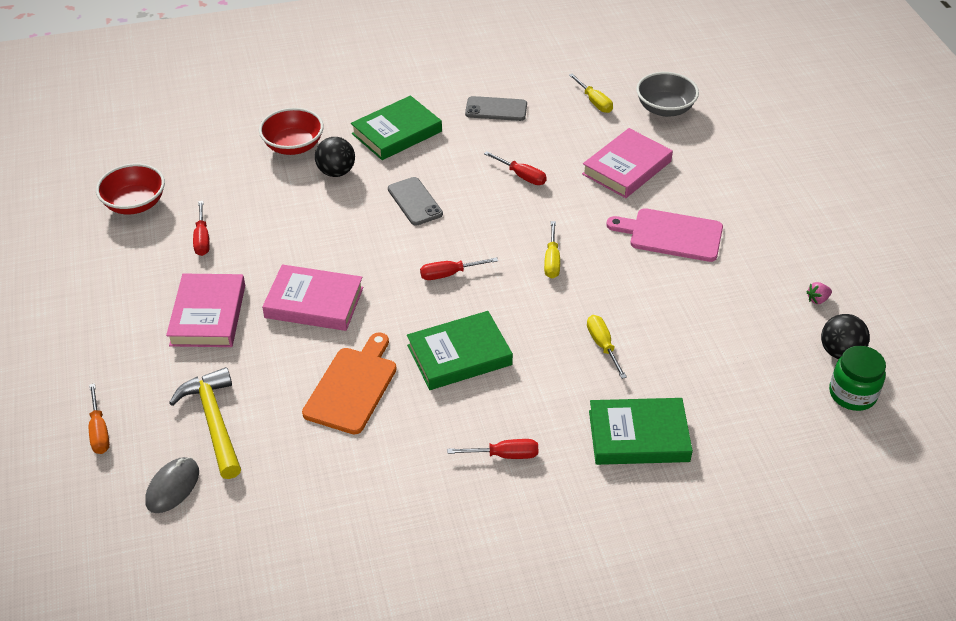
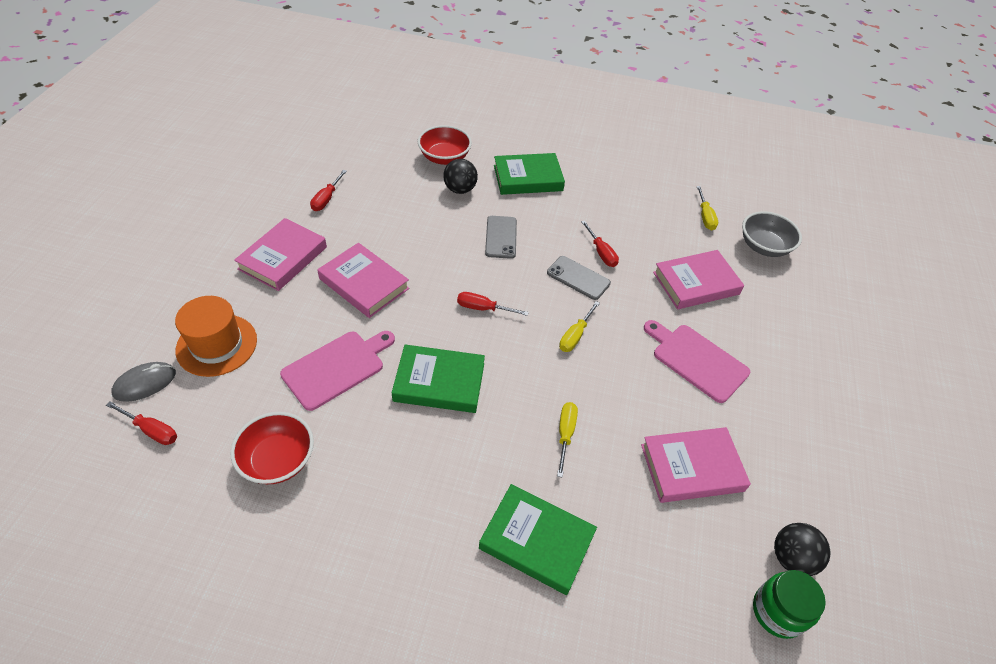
camera: 25 degrees right, 5 degrees up
(99, 432) = (137, 312): orange screwdriver -> none
(135, 204) = (304, 155): red bowl -> red bowl (278, 460)
(214, 422) = (217, 345): yellow hammer -> orange hat
(353, 387) = (337, 368): orange cutting board -> pink cutting board
(496, 109) = (619, 191): grey phone -> grey phone (578, 278)
(505, 455) = (408, 495): red screwdriver -> red screwdriver (152, 430)
(723, 322) = (692, 468): none -> pink book
(817, 299) = (800, 490): pink strawberry -> none

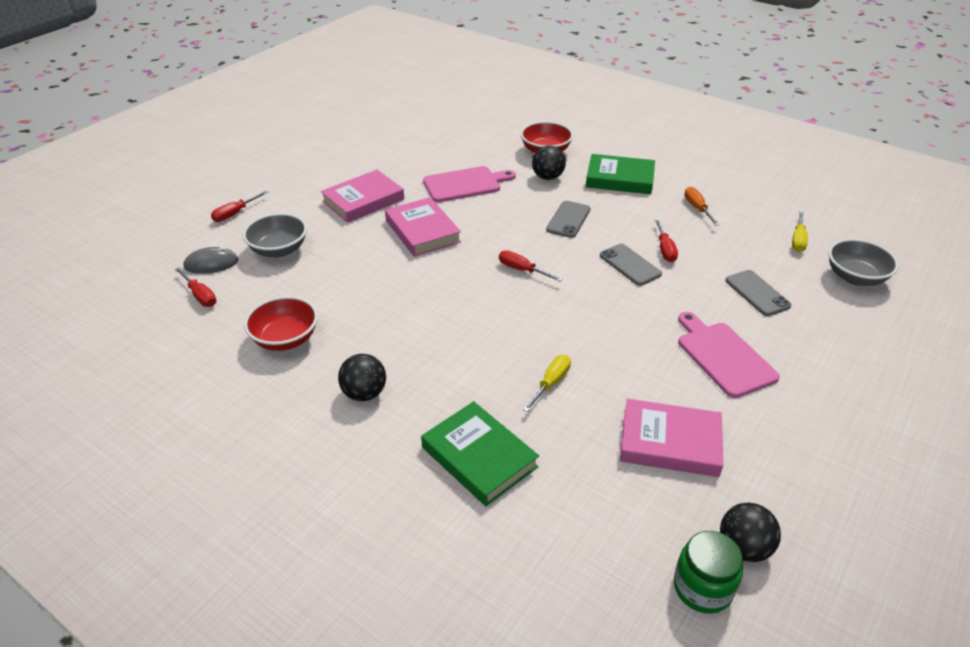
camera: 25 degrees right, 10 degrees down
(217, 345) = (279, 250): orange hat -> grey bowl
(326, 199) = (422, 165): red screwdriver -> red screwdriver (234, 214)
(337, 368) = (367, 286): pink cutting board -> pink cutting board (465, 184)
(393, 503) = (364, 393): none -> black ball
(439, 382) = (451, 316): green book -> none
(575, 336) = (602, 309): yellow screwdriver -> none
(609, 199) = (697, 208): none -> orange screwdriver
(696, 283) = (757, 293): pink book -> grey phone

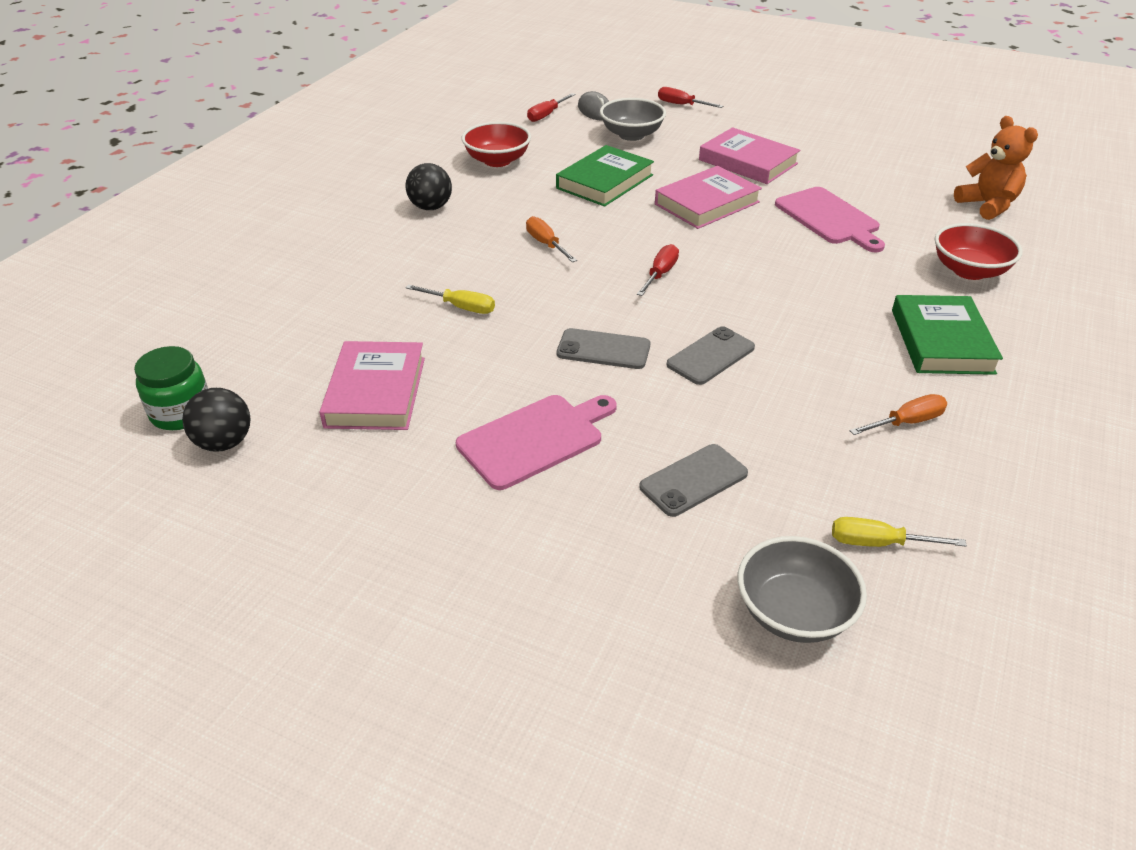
camera: 80 degrees right, 0 degrees up
(460, 323) = (546, 244): none -> orange screwdriver
(469, 126) = (987, 205): none -> orange teddy bear
(479, 457) = (352, 274): green book -> green book (604, 181)
(547, 177) = (895, 277): black ball -> none
(568, 219) = (794, 300): grey phone -> grey phone (603, 349)
(665, 250) = (765, 388): red screwdriver -> none

